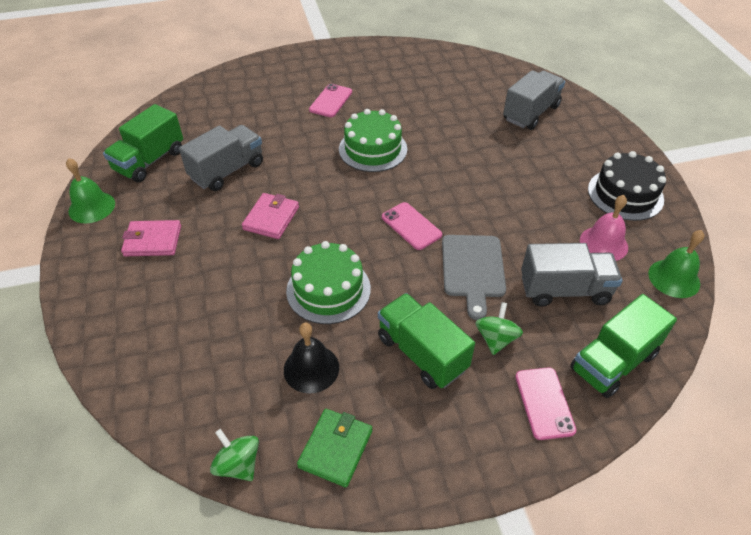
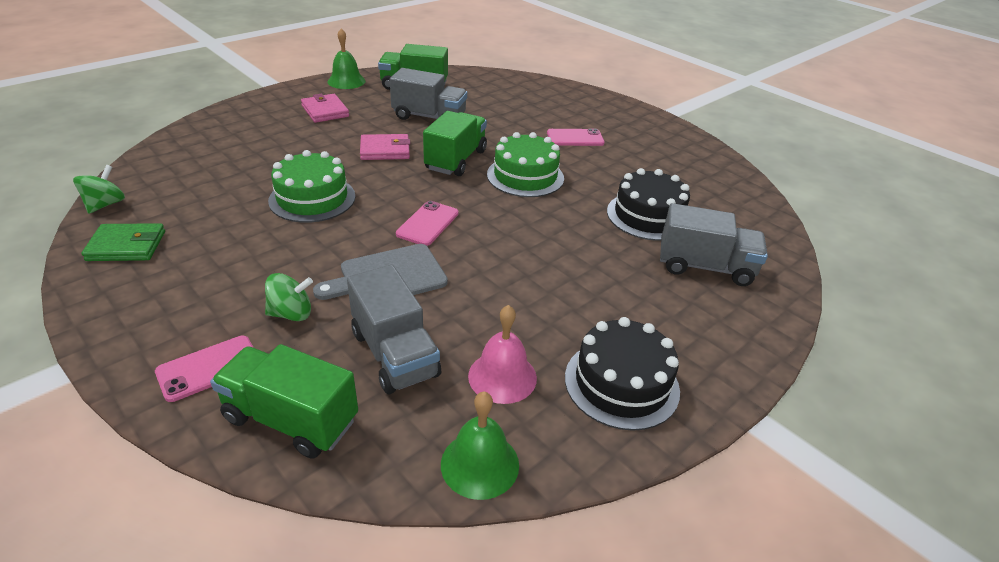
camera: 60 degrees right, 10 degrees down
(311, 368) = (214, 212): black bell -> none
(421, 353) = (253, 268): green truck -> green truck (456, 160)
(462, 111) = (648, 216): none -> black cake

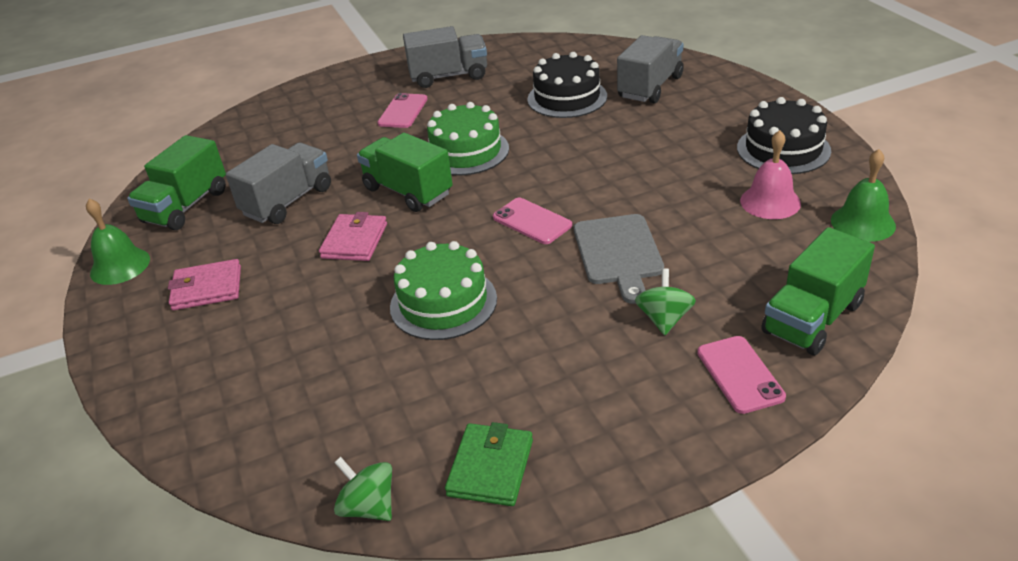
camera: 65 degrees left, 0 degrees up
(395, 354) = (735, 255): grey truck -> grey truck (449, 76)

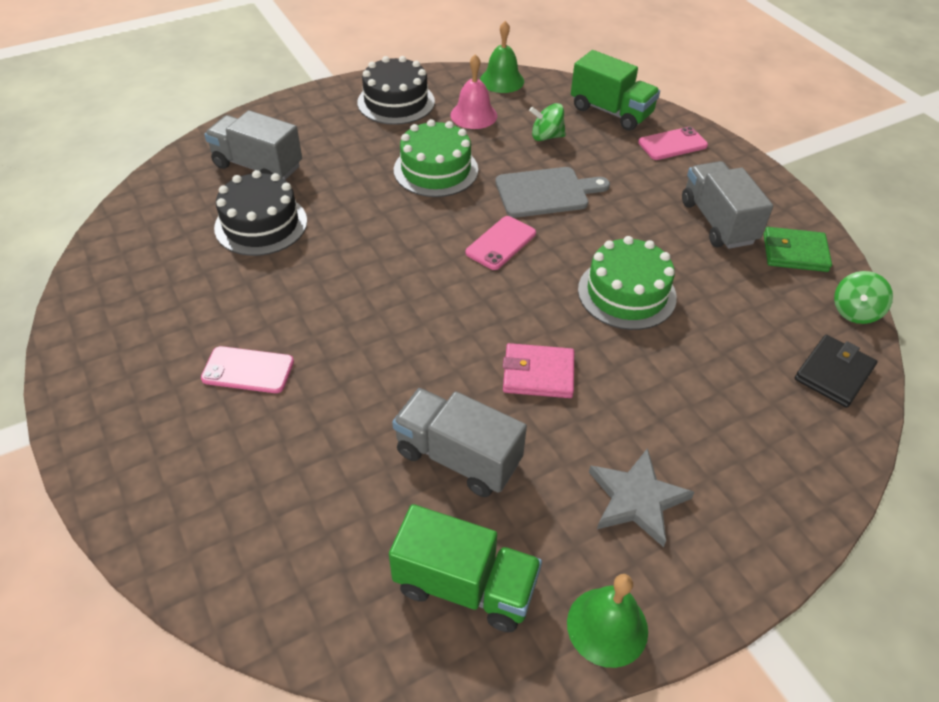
camera: 100 degrees left, 10 degrees up
(207, 288) = (637, 499): pink wallet -> grey star
(281, 456) = (833, 373): none -> black wallet
(408, 191) = (443, 341): green truck -> none
(449, 76) = (160, 333): grey truck -> grey truck (717, 222)
(466, 151) = (364, 299): green cake -> green cake (436, 170)
(664, 319) = (624, 172): green spinning top -> green spinning top (546, 136)

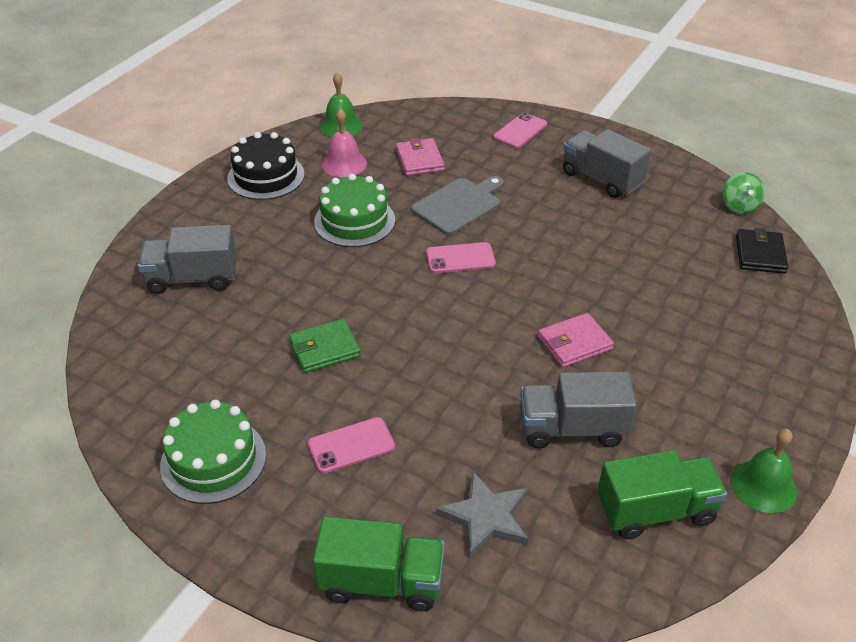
camera: 30 degrees left, 5 degrees down
(261, 224) = (245, 326): black cake -> none
(501, 243) = (460, 258): pink phone -> pink phone turned 75 degrees clockwise
(546, 136) = (419, 160): green spinning top -> pink wallet
(611, 112) = (452, 121): green truck -> green truck (381, 581)
(626, 293) = (584, 257): green cake -> green cake (213, 460)
(637, 499) = (712, 396): grey star -> grey star (486, 517)
(795, 253) = (670, 180): green wallet -> green wallet (324, 349)

